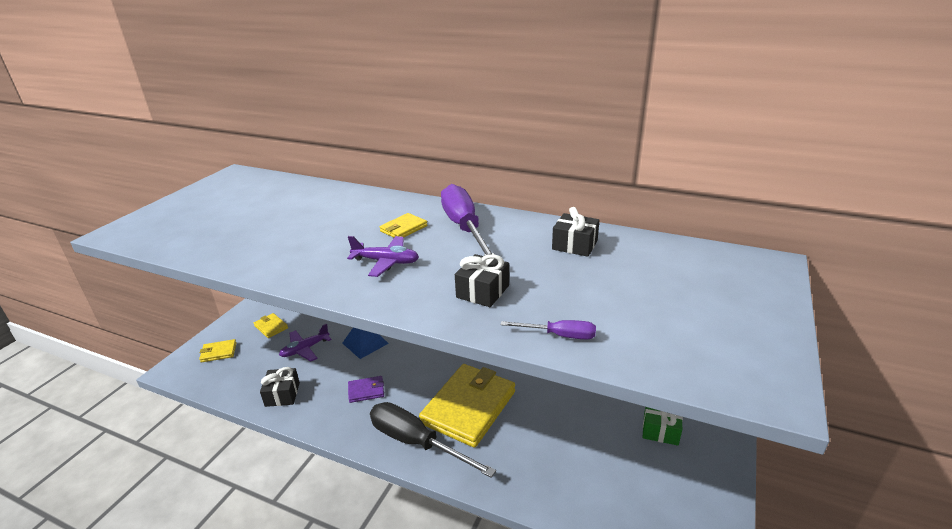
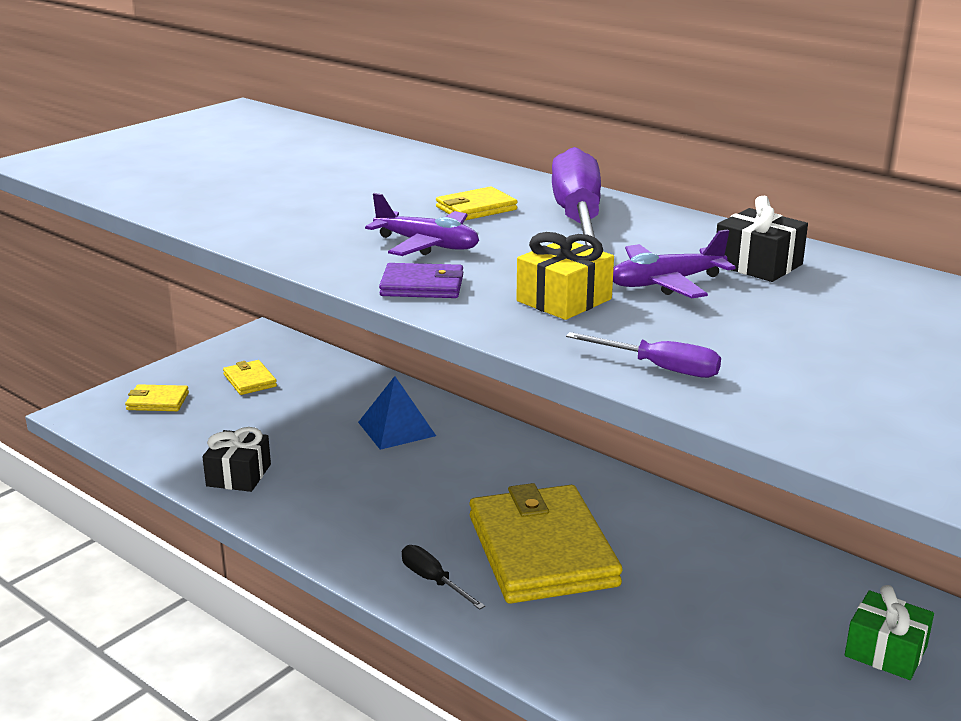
camera: 15 degrees right, 5 degrees down
(305, 349) = (294, 420): purple plane -> purple plane (665, 283)
(366, 391) = (375, 495): purple wallet -> purple wallet (422, 286)
(416, 442) = (433, 581): black screwdriver -> black screwdriver, size x0.47
(469, 407) = (542, 550): yellow wallet -> yellow wallet turned 60 degrees counterclockwise
(482, 291) = (564, 300): black gift -> yellow gift

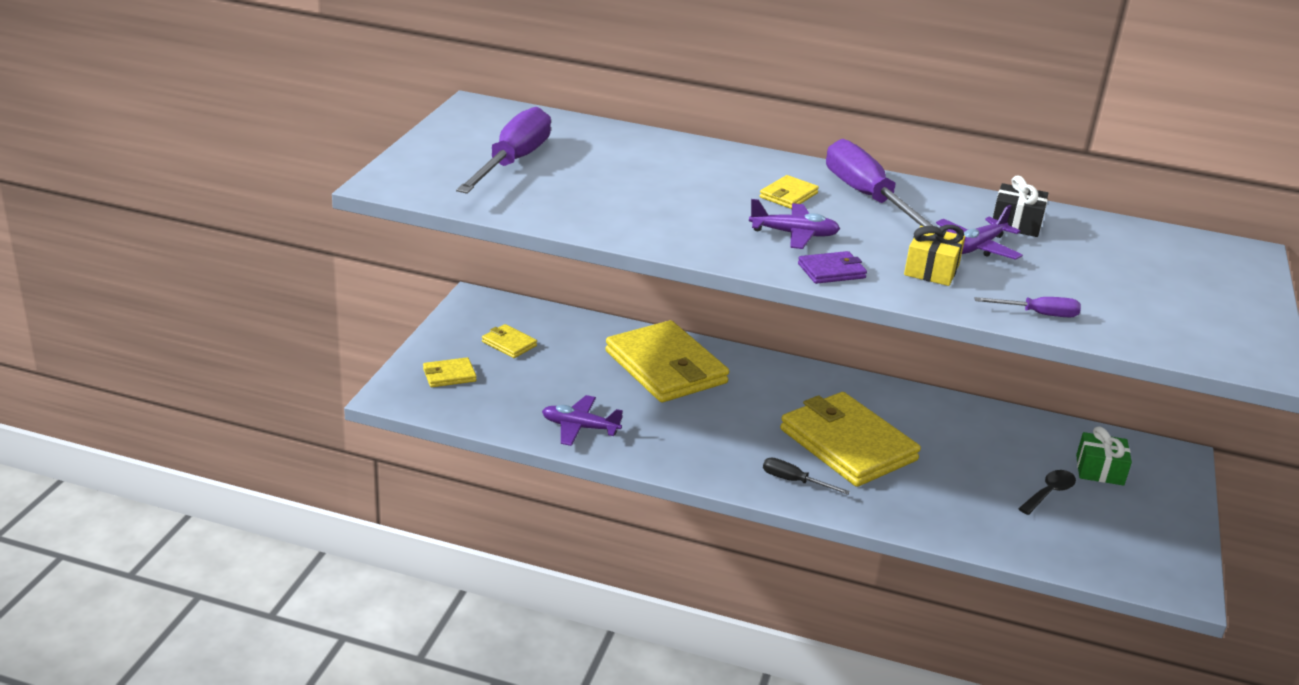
camera: 25 degrees left, 5 degrees up
(200, 154) = (513, 162): none -> purple screwdriver
(239, 475) = (580, 427): black gift -> purple plane
(397, 429) = (666, 367): blue pyramid -> yellow wallet
(782, 666) = (1049, 493): none -> black spoon

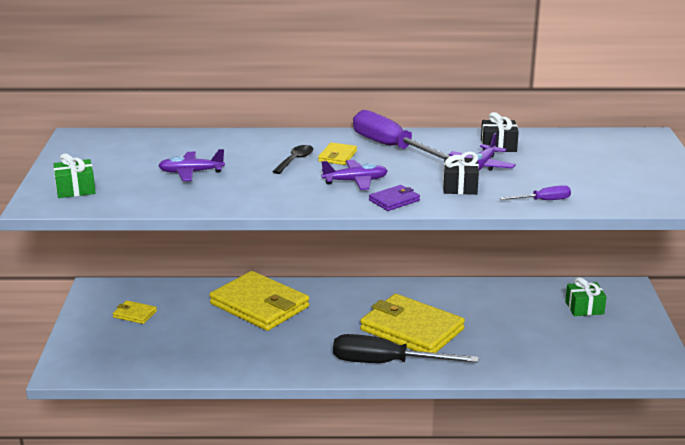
camera: 15 degrees left, 5 degrees down
(439, 174) = (75, 189): none -> green gift
(449, 375) = (98, 347): yellow wallet -> none
(513, 162) = (126, 170): purple screwdriver -> none
(580, 427) = (215, 362): purple plane -> purple plane (191, 172)
(794, 481) = (386, 363): black screwdriver -> black screwdriver, size x2.13
(931, 270) = (460, 186): yellow gift -> black gift
(1049, 493) = (559, 330): black spoon -> black spoon (295, 160)

